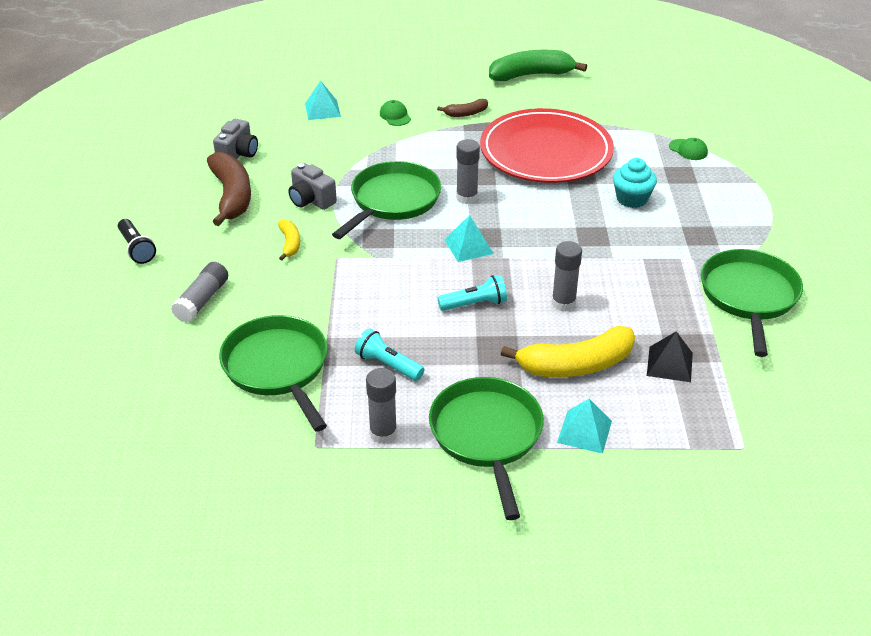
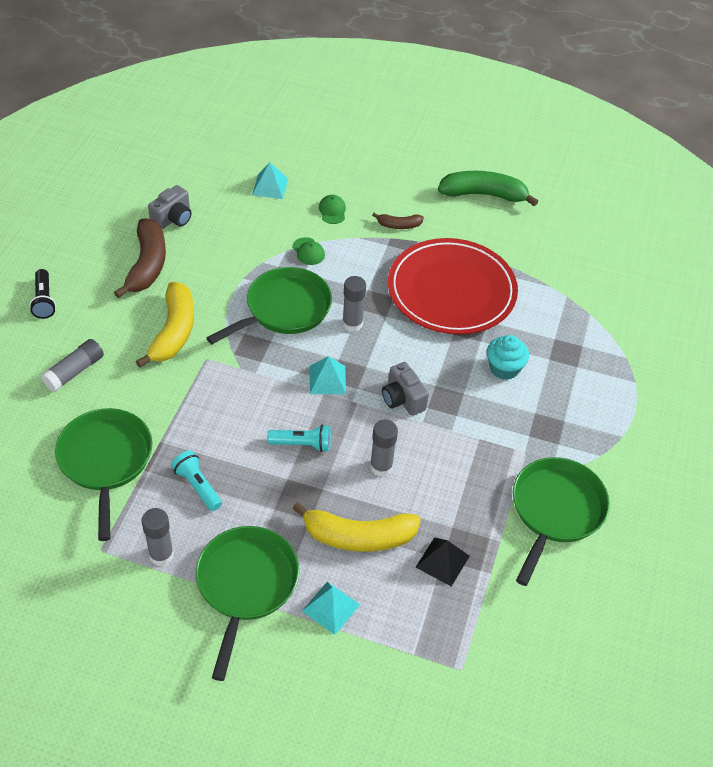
camera: 15 degrees right, 10 degrees up
(290, 244) = (173, 332): yellow banana -> yellow banana, size x1.98
(311, 200) = (213, 288): grey camera -> grey camera (402, 399)
(688, 150) = (589, 325): green cap -> green cap (308, 251)

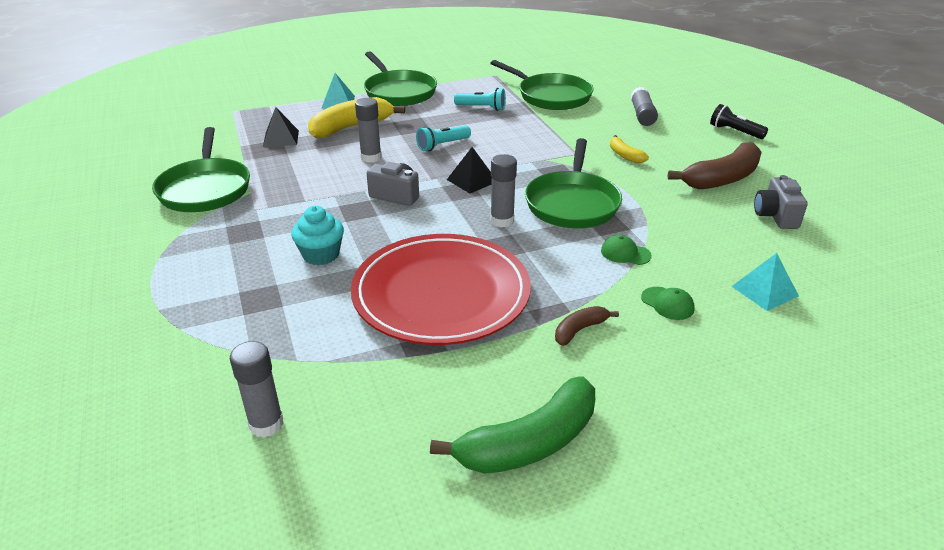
camera: 145 degrees right, 15 degrees down
(147, 265) = (722, 178): brown banana -> brown banana turned 90 degrees counterclockwise
(161, 555) = (461, 84): grey glue stick -> grey glue stick (266, 424)
(173, 332) = (624, 155): yellow banana -> yellow banana, size x0.50
(327, 379) = (472, 180): turquoise pyramid -> black pyramid

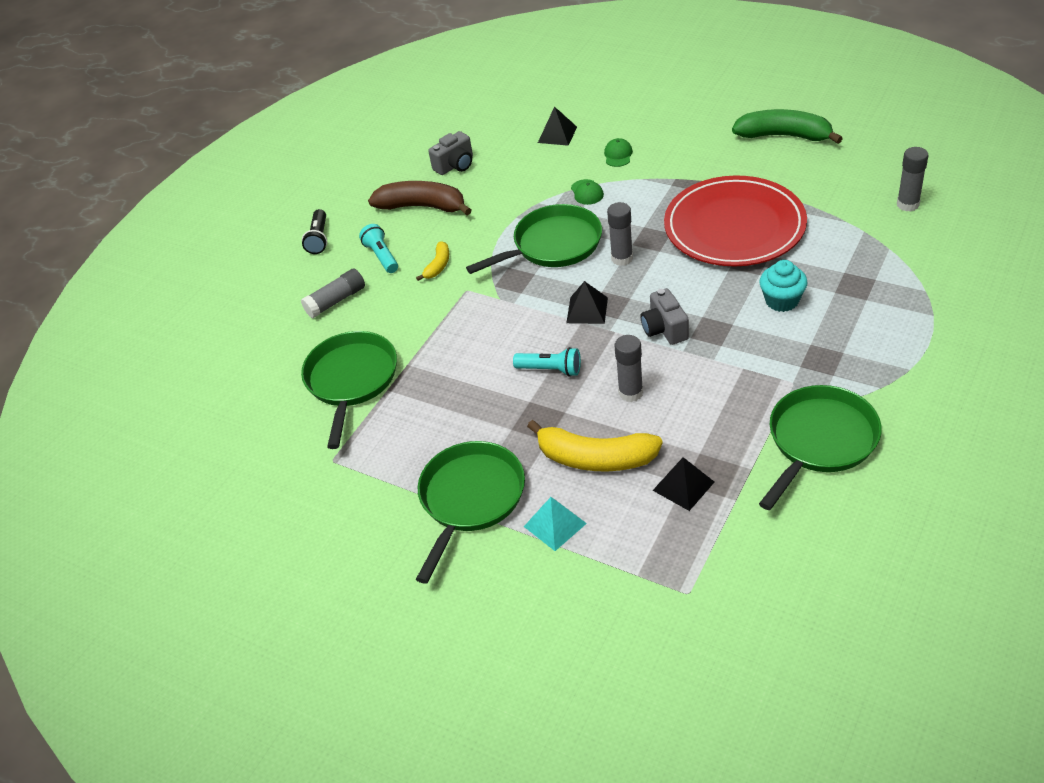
camera: 125 degrees left, 10 degrees up
(482, 108) = (437, 406): turquoise flashlight -> turquoise flashlight (381, 256)
(580, 330) = (686, 166): brown banana -> none
(764, 291) = (557, 134): turquoise pyramid -> black pyramid

